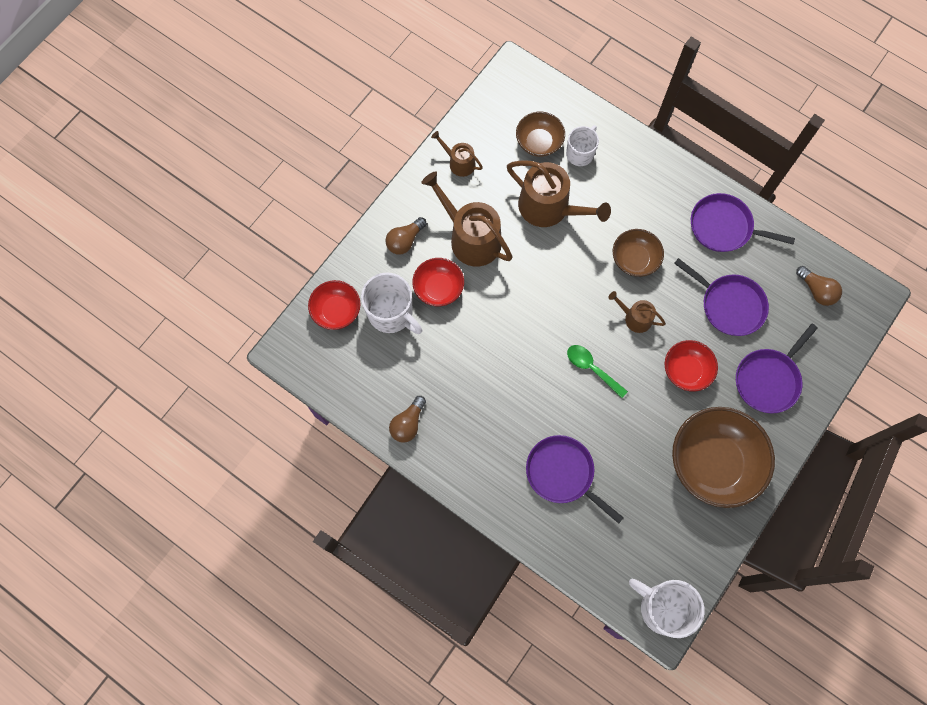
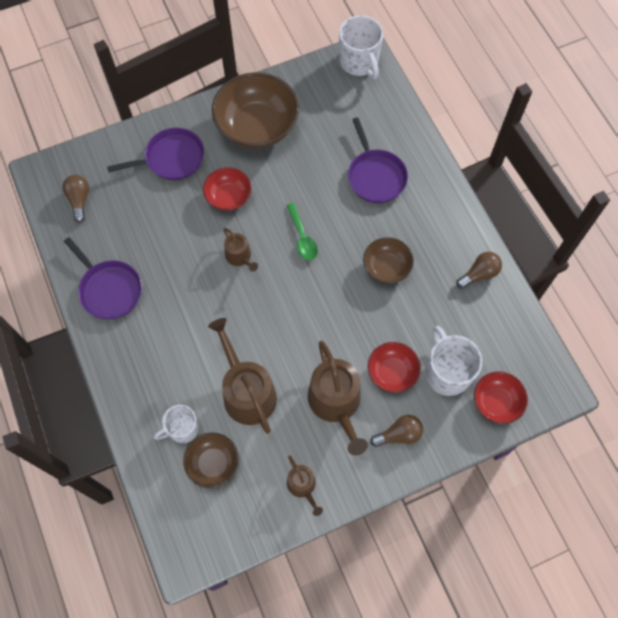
camera: 150 degrees left, 5 degrees down
(634, 259) = (205, 304): brown bowl -> brown bowl (386, 267)
(729, 305) = (156, 226): purple pan -> none

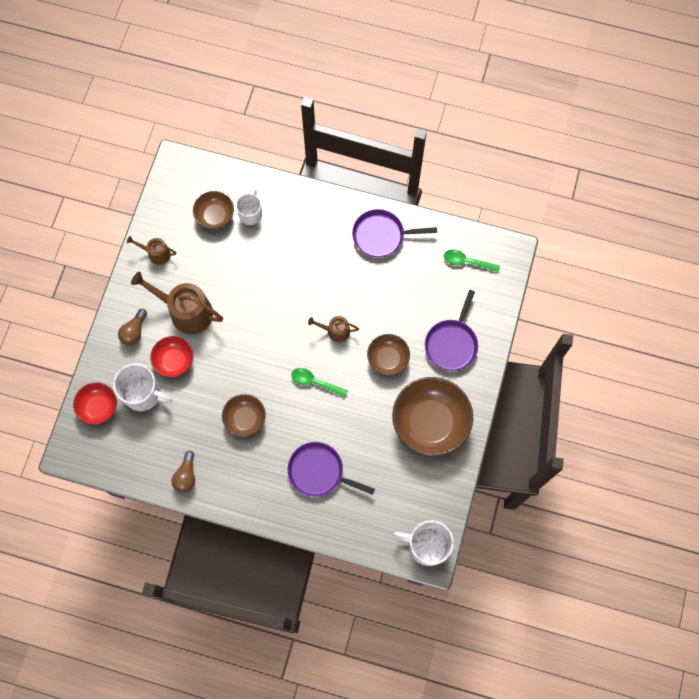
camera: 130 degrees right, 5 degrees up
(79, 200) = (467, 262): brown light bulb -> green spoon
(228, 197) = (388, 358): red bowl -> brown bowl
(246, 392) = (240, 266): brown watering can -> none

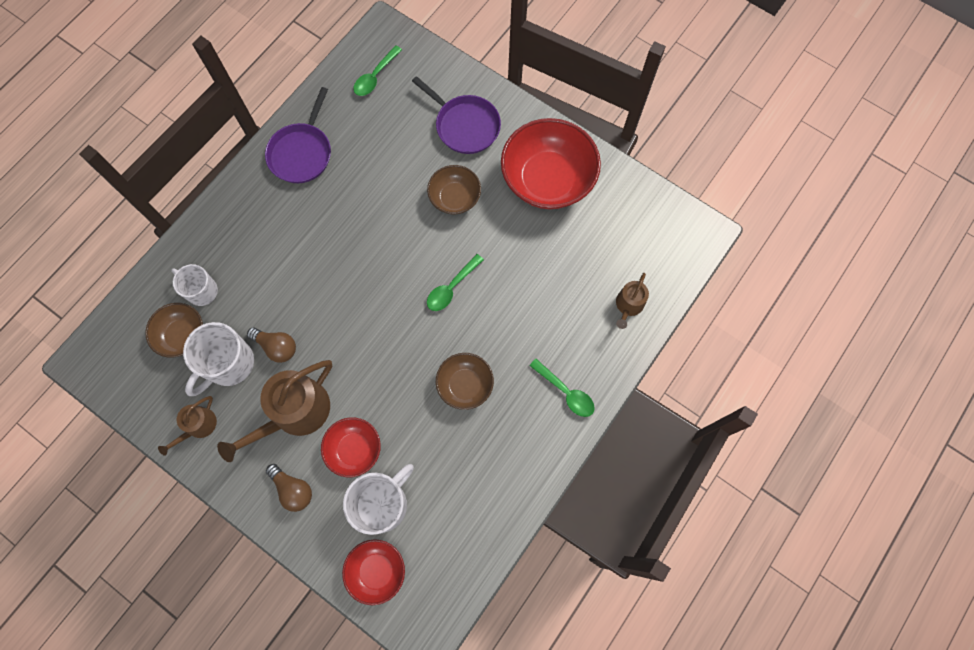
camera: 70 degrees left, 0 degrees up
(186, 476) = (512, 482): brown light bulb -> brown light bulb (277, 347)
(264, 492) = (566, 392): none -> green spoon
(319, 471) = (562, 320): purple pan -> none
(335, 331) = (397, 243): brown watering can -> brown watering can (628, 305)
(426, 546) = (688, 233): white mug -> white mug (228, 364)
(430, 422) = (547, 179): brown bowl -> red bowl

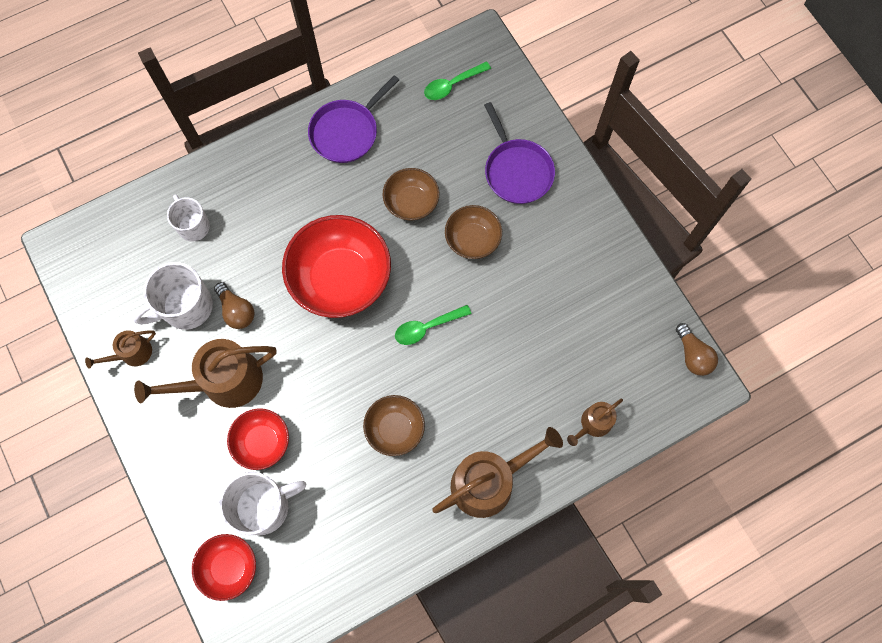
camera: 25 degrees right, 0 degrees up
(182, 335) = (157, 260): brown bowl -> brown bowl (411, 202)
(293, 489) = (189, 453): brown light bulb -> brown light bulb (693, 355)
(547, 179) = (573, 260): red bowl -> red bowl (340, 278)
(566, 392) = (489, 481): green spoon -> brown watering can

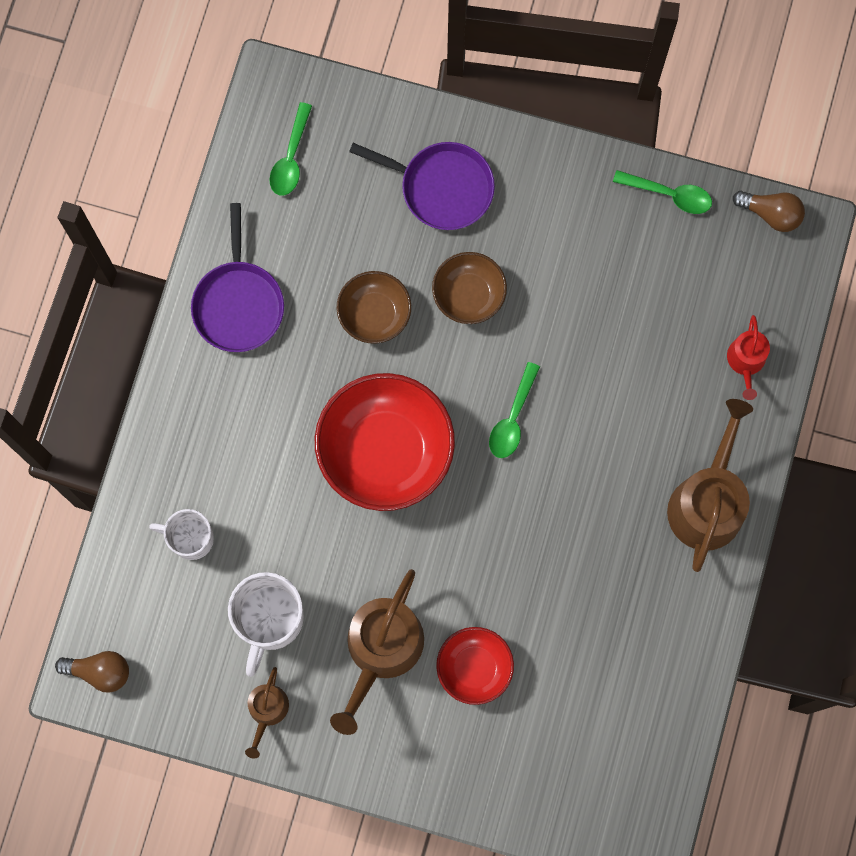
camera: 45 degrees left, 5 degrees up
(229, 567) = (561, 800): red bowl -> none
(237, 311) = (321, 576): brown light bulb -> brown light bulb (100, 671)
(264, 506) = (536, 720): white mug -> none
(395, 429) = (579, 538): brown bowl -> none
(593, 424) = (746, 361): brown watering can -> red watering can
(642, 290) = (669, 194): none -> green spoon

